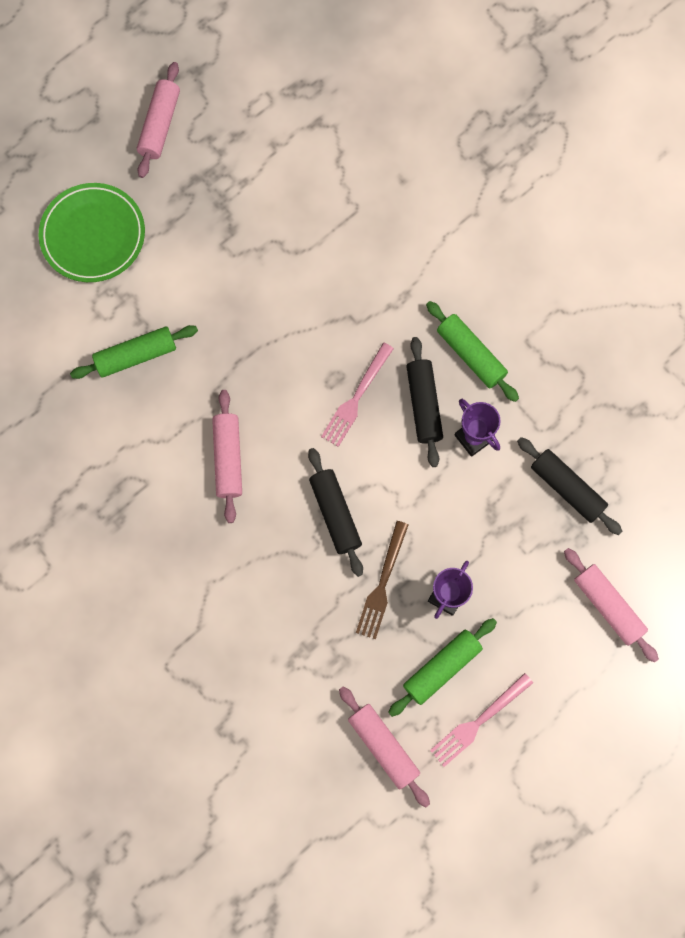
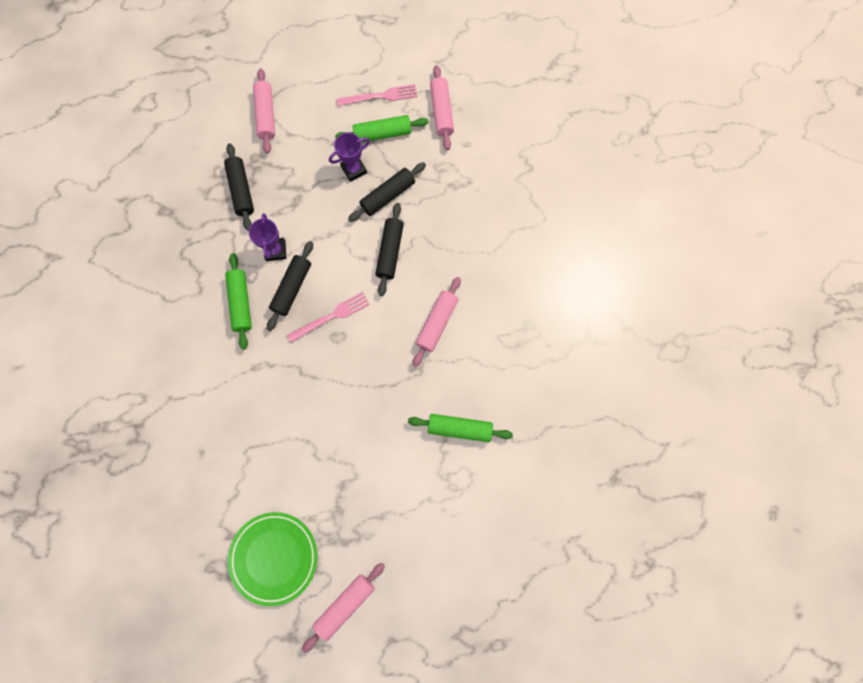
camera: 150 degrees left, 0 degrees up
(93, 235) = (442, 540): green plate -> green plate (274, 557)
(382, 585) = (388, 196): brown fork -> black rolling pin

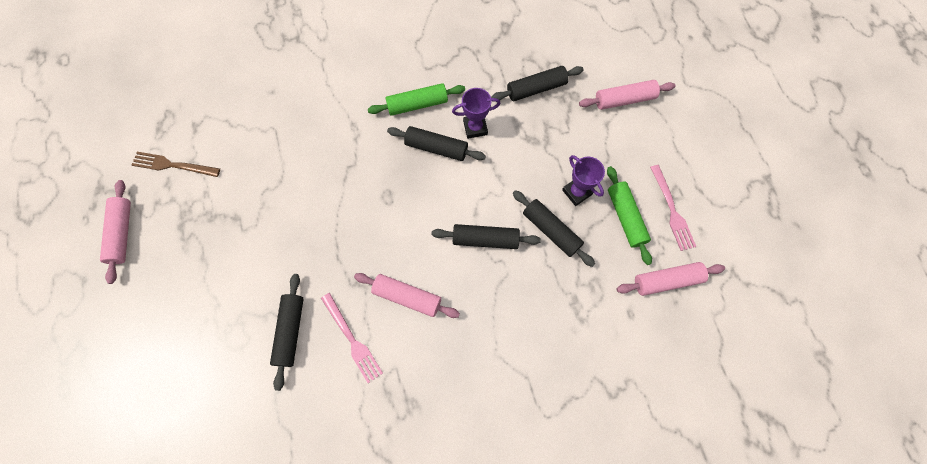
camera: 85 degrees right, 5 degrees down
(274, 557) = (172, 165): green plate -> brown fork
(332, 316) = (409, 189): pink fork -> pink fork (353, 340)
(345, 605) = (122, 233): pink rolling pin -> pink rolling pin turned 45 degrees clockwise
(459, 428) = (290, 331): green rolling pin -> black rolling pin

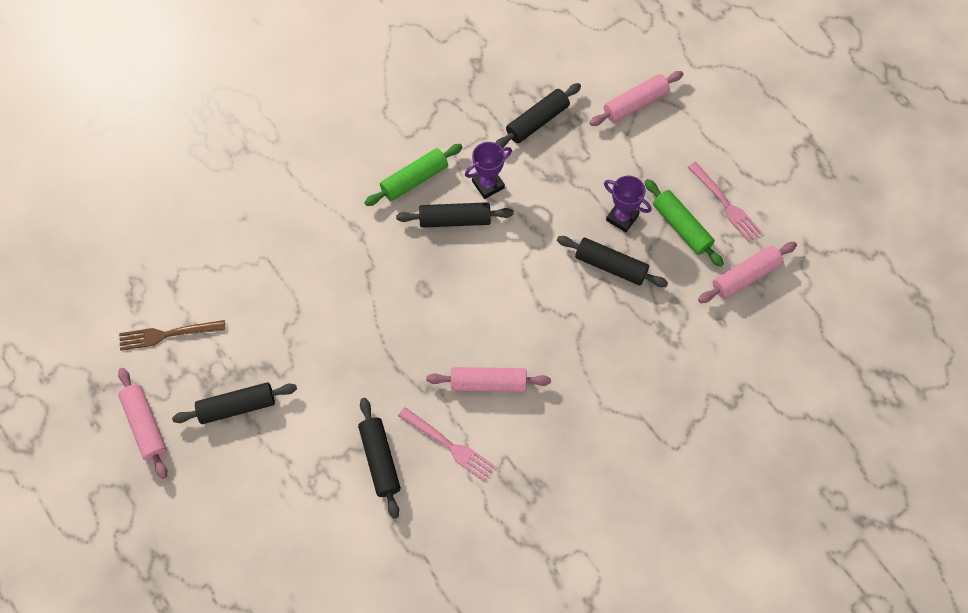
camera: 20 degrees left, 5 degrees down
(485, 239) = (546, 297): black rolling pin -> black rolling pin (237, 406)

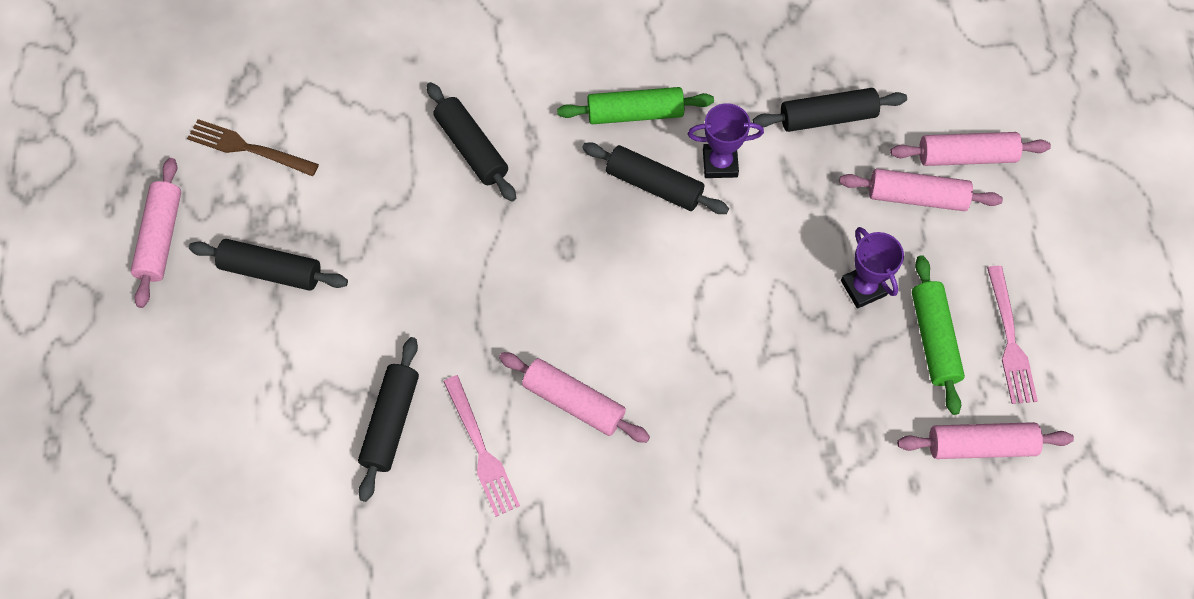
camera: 30 degrees right, 0 degrees up
(610, 266) = (812, 340): black rolling pin -> black rolling pin (471, 148)
(621, 144) = (916, 197): none -> pink rolling pin

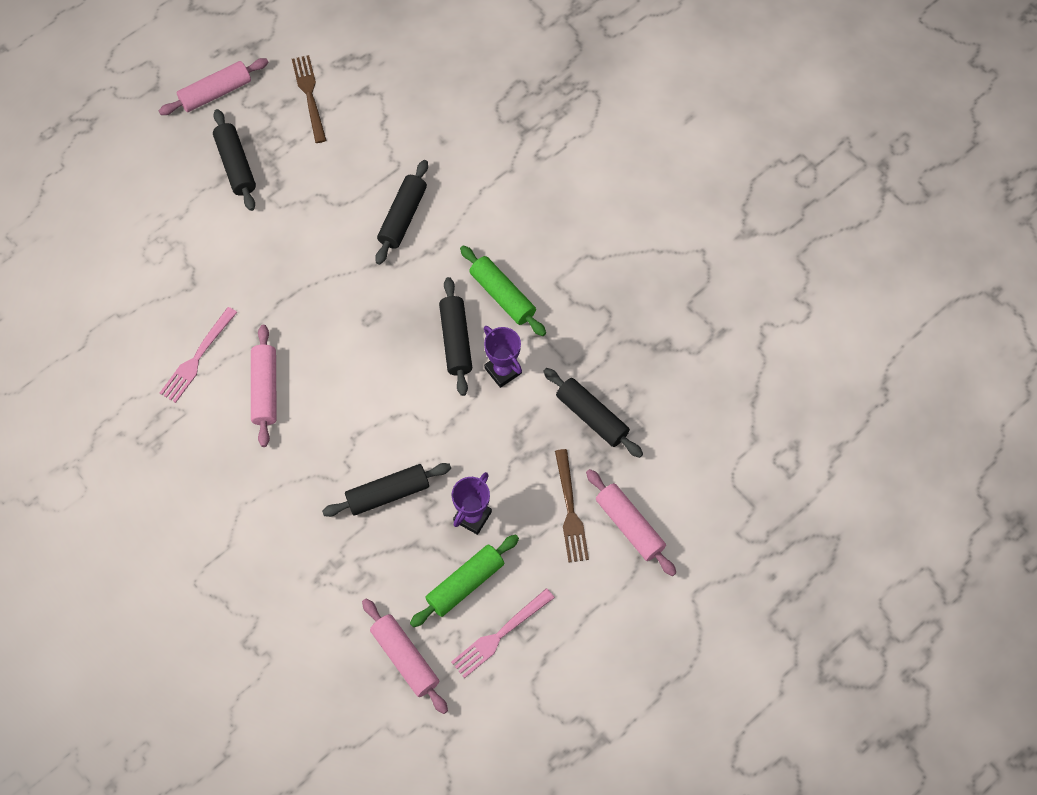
camera: 55 degrees right, 0 degrees up
(391, 422) = (182, 296): black rolling pin -> black rolling pin (388, 493)
(916, 197) = (570, 511): pink rolling pin -> brown fork

